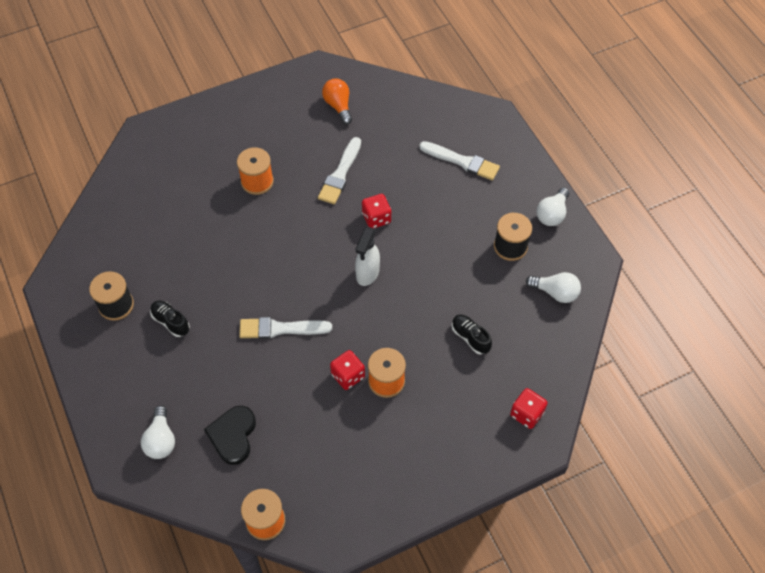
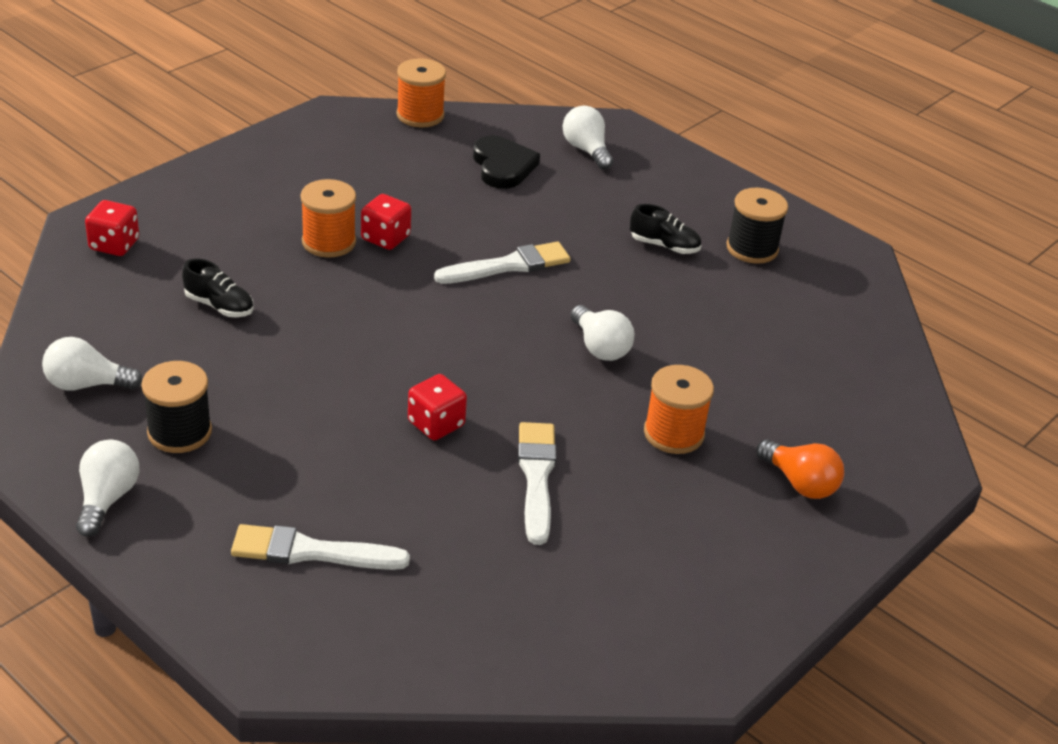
camera: 155 degrees right, 20 degrees down
(261, 248) = (600, 347): none -> white light bulb
(338, 106) = (612, 600): orange light bulb -> orange light bulb (800, 483)
(367, 273) = (414, 349): white spray bottle -> none

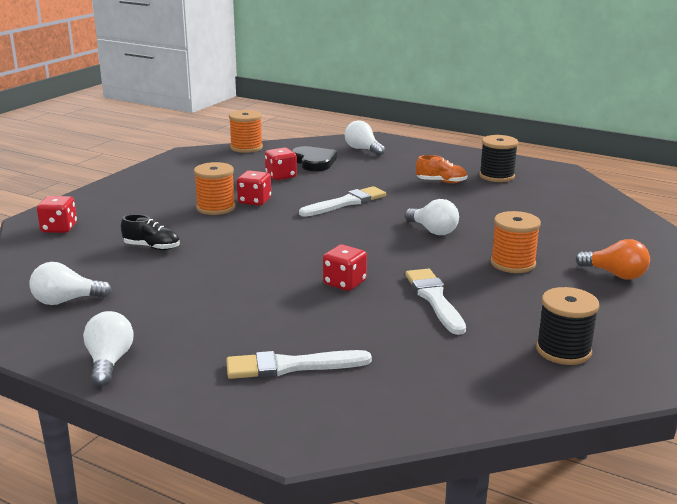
camera: 10 degrees left, 15 degrees down
(179, 432) = (152, 316): black spool -> black spool (563, 351)
(443, 190) = (281, 176): none -> red dice
(664, 246) = (441, 182): black shoe -> orange shoe

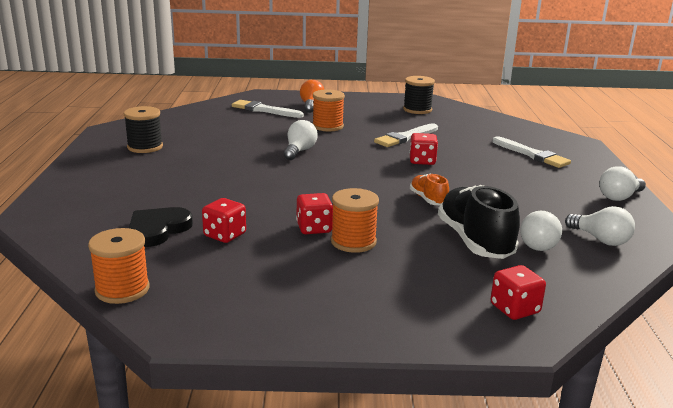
camera: 120 degrees left, 0 degrees up
(152, 247) = (474, 241): black shoe -> black shoe, size x1.91
(346, 203) = (273, 189): white brush -> white brush (264, 110)
(363, 149) = (89, 214): white light bulb -> white light bulb (539, 244)
(441, 182) = (179, 163): orange shoe -> orange shoe (428, 199)

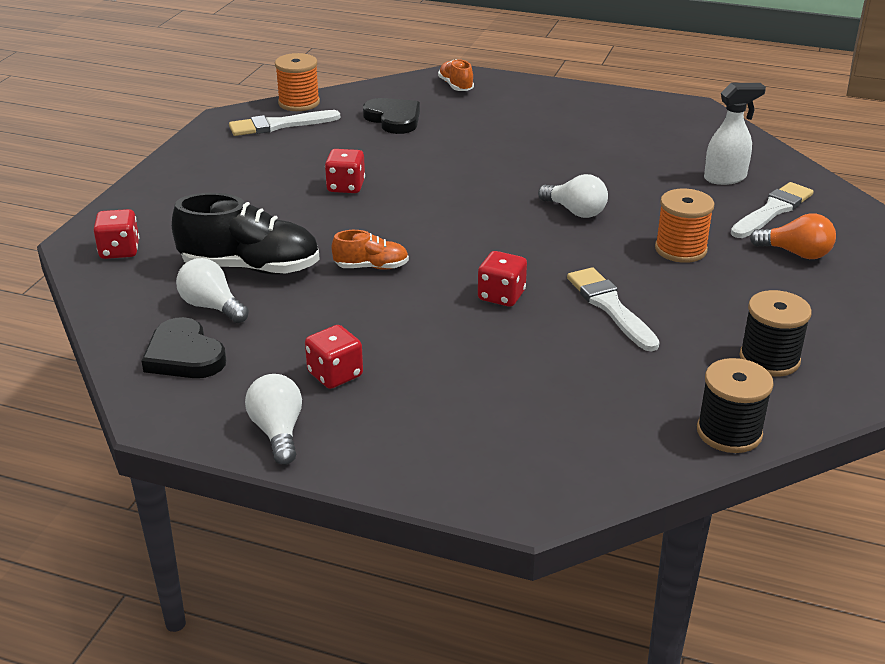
camera: 110 degrees right, 10 degrees up
(65, 212) = (455, 86): none -> orange shoe
(145, 147) = (622, 123): black spool -> black spool (729, 432)
(225, 235) = (362, 145): red dice -> red dice (335, 374)
(226, 119) = (725, 178): none -> white spray bottle
(353, 242) = (302, 201): orange spool -> none
(532, 154) = (485, 413): white brush -> white brush (279, 125)
(600, 240) = (184, 355): white light bulb -> black heart

